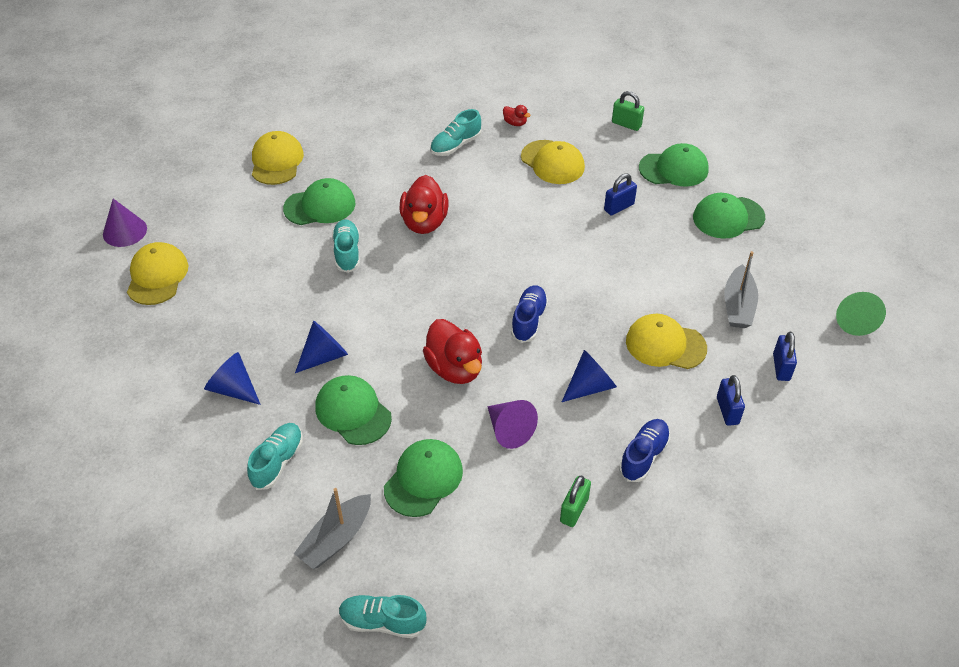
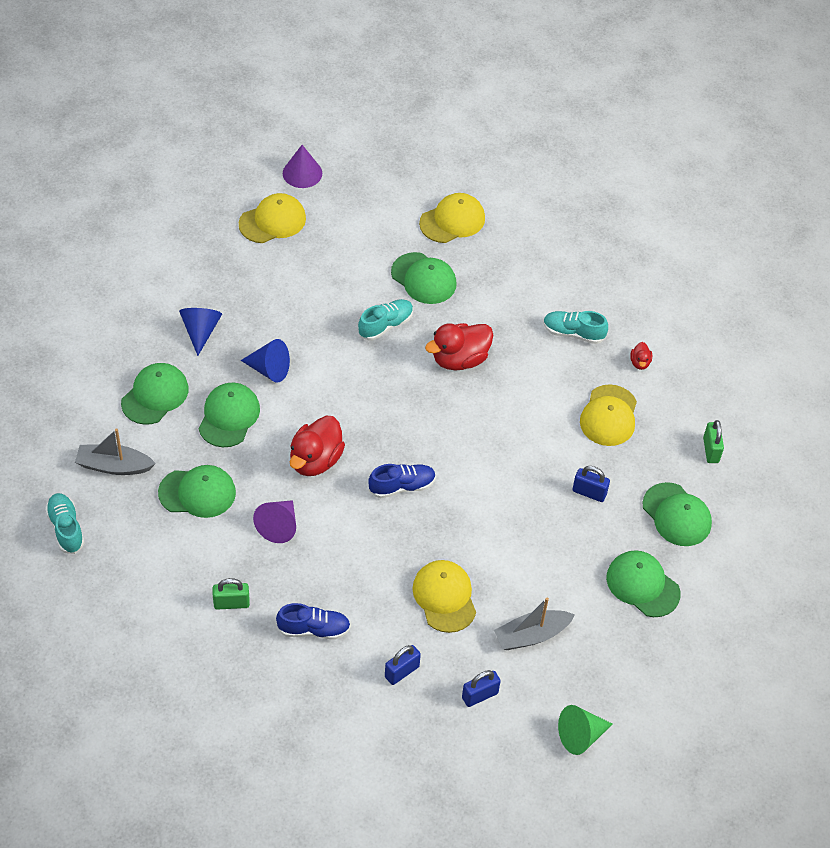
camera: 55 degrees right, 5 degrees up
(278, 462) = (155, 395): turquoise shoe -> green cap
(590, 386) = (361, 561): blue cone -> none

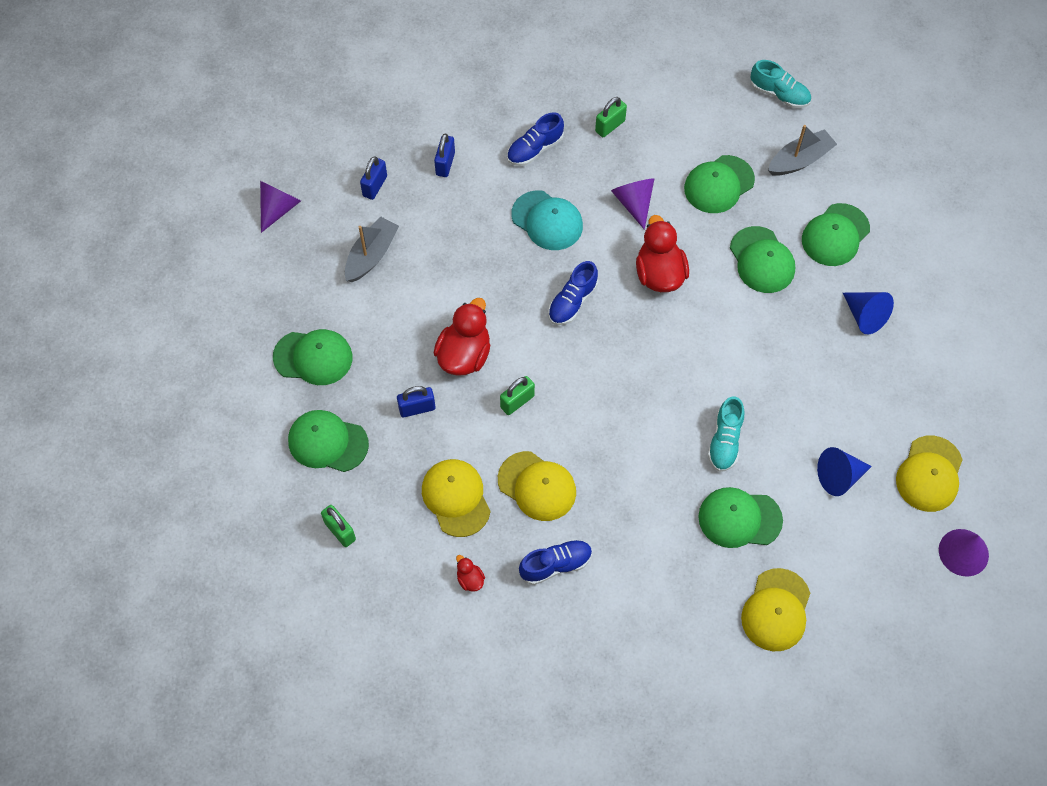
camera: 145 degrees right, 10 degrees up
(155, 395) = (835, 235): green cap -> green cap turned 45 degrees clockwise
(269, 369) = (775, 324): blue cone -> blue cone (839, 476)
(362, 561) = (547, 220): none -> turquoise cap
(444, 597) = (461, 238): yellow cap -> yellow cap (537, 486)
(459, 359) = (631, 456): red duck -> red duck (464, 355)
(509, 447) = (517, 401): none -> green padlock
(573, 333) = (556, 565): turquoise shoe -> blue shoe
(580, 735) = (279, 208): green cone -> purple cone

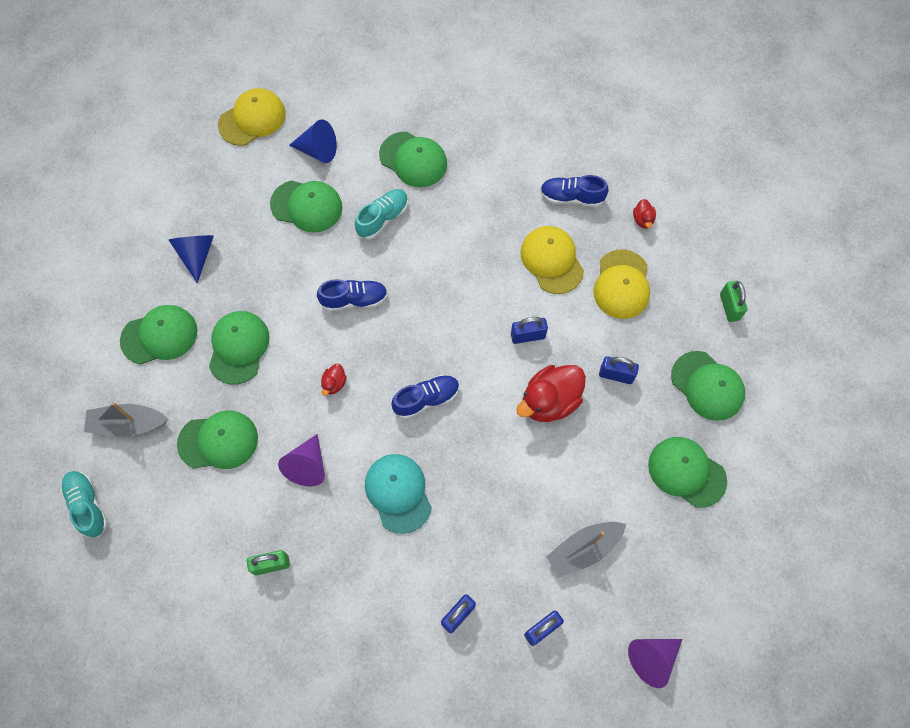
camera: 150 degrees left, 5 degrees up
(517, 401) = (528, 336): green padlock -> blue padlock
(535, 149) = (360, 581): blue shoe -> blue shoe (354, 299)
(659, 274) = (334, 383): red duck -> red duck, size x0.46
(776, 610) = (432, 90): yellow cap -> none
(804, 414) = (307, 206): none -> green cap
(963, 552) = (274, 61): purple cone -> none

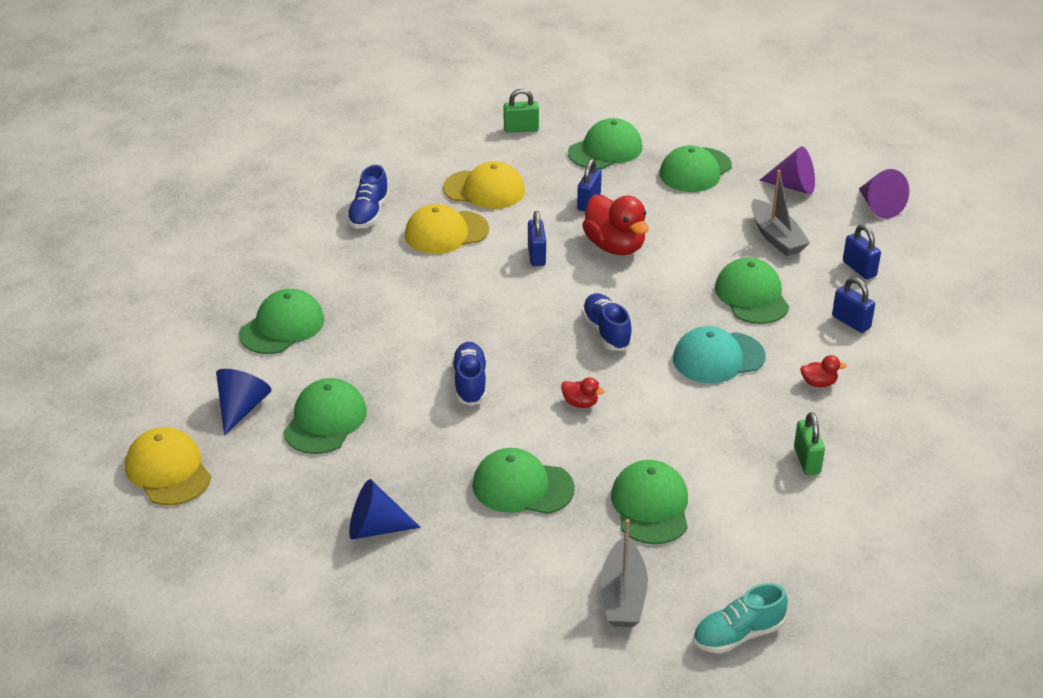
camera: 85 degrees left, 30 degrees down
(159, 336) = (494, 565): green cap -> green cap (752, 296)
(307, 466) = (685, 428): purple cone -> purple cone (793, 186)
(383, 218) = (360, 355): turquoise shoe -> none
(643, 219) = (409, 170): red duck -> red duck (818, 383)

